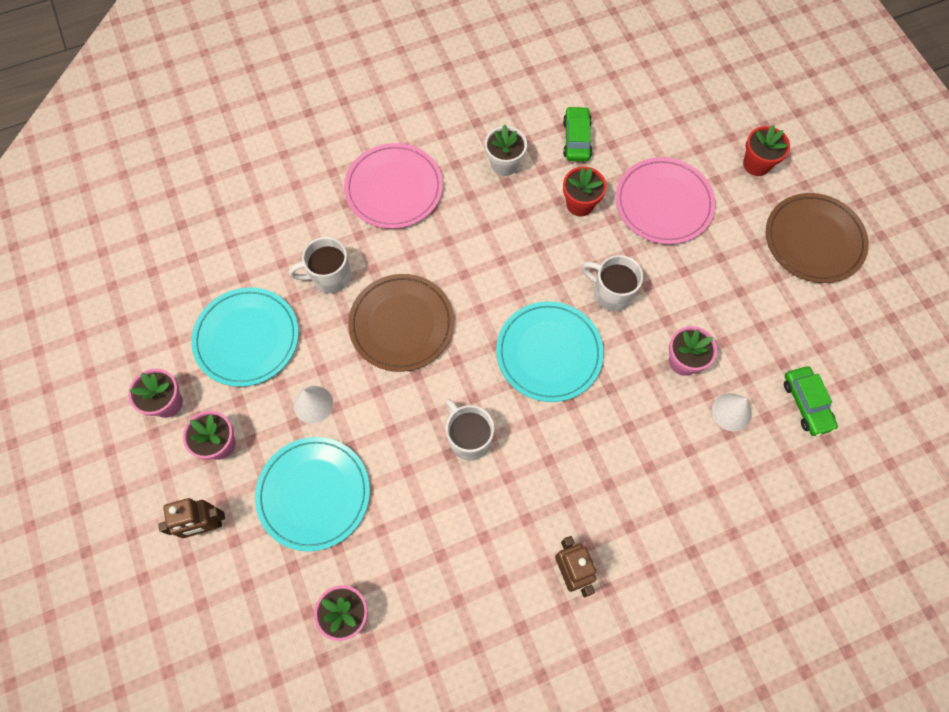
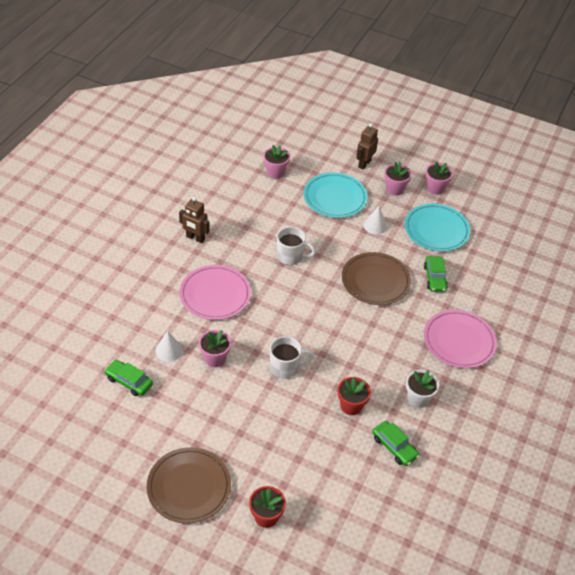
camera: 135 degrees right, 20 degrees down
(330, 276) = (434, 278): white mug -> green car
(549, 353) = (290, 316): turquoise plate -> none
(663, 203) = (303, 443): pink plate -> pink plate (215, 294)

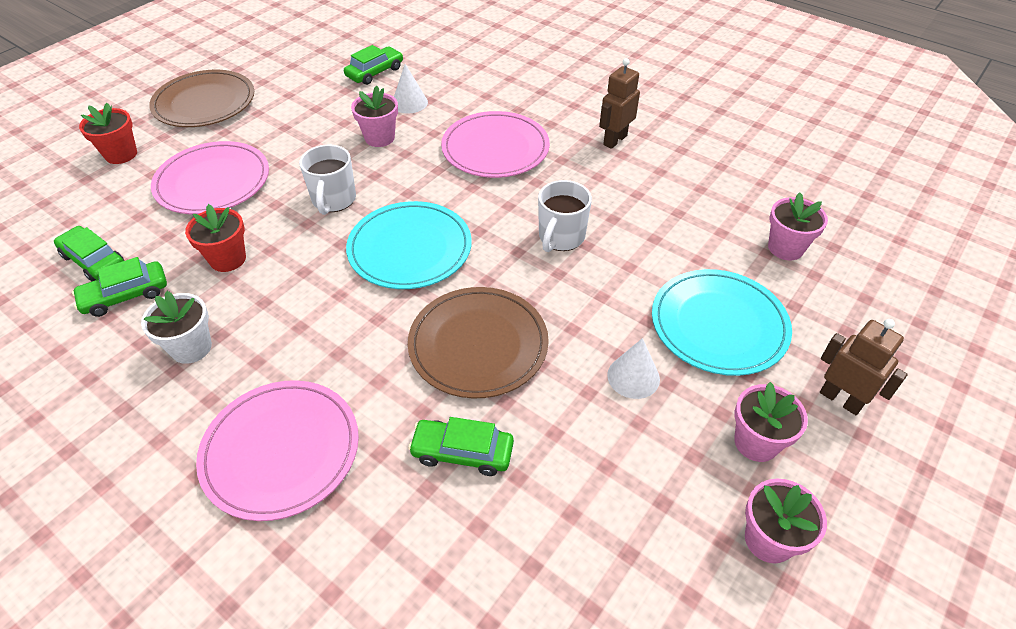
camera: 105 degrees right, 0 degrees up
(283, 442) = (213, 182): none -> pink plate
(373, 478) = (94, 260): none -> green car
(436, 230) = (613, 499): turquoise plate -> turquoise plate (410, 248)

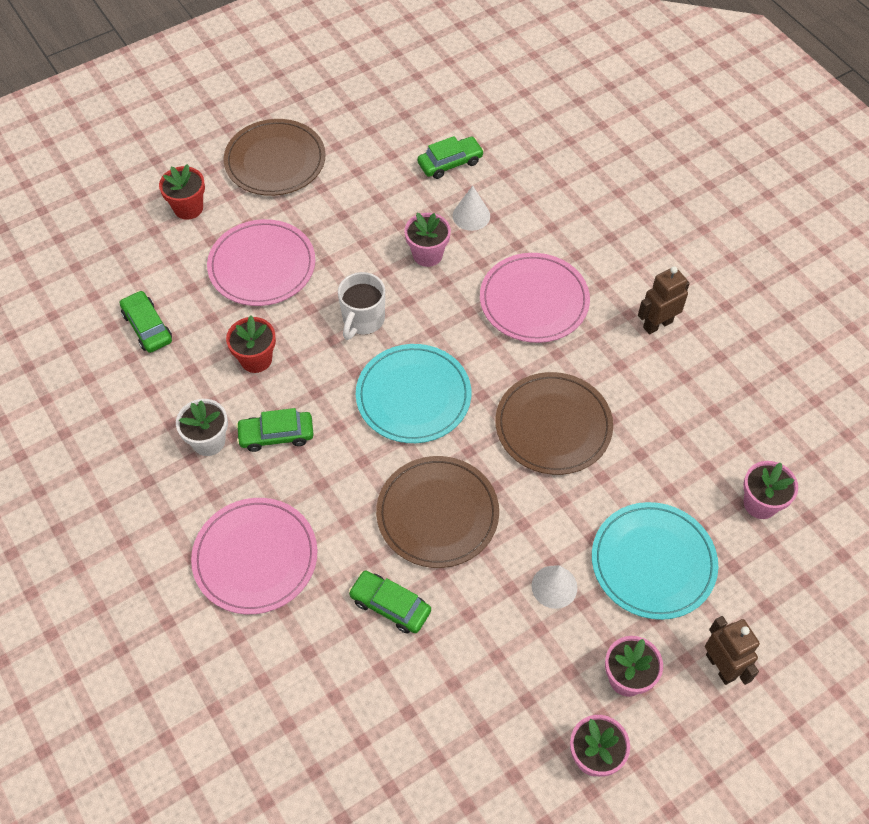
camera: 20 degrees right, 10 degrees up
(125, 295) = (167, 372): green car -> green car (276, 435)
(560, 237) = (553, 426): white mug -> brown plate

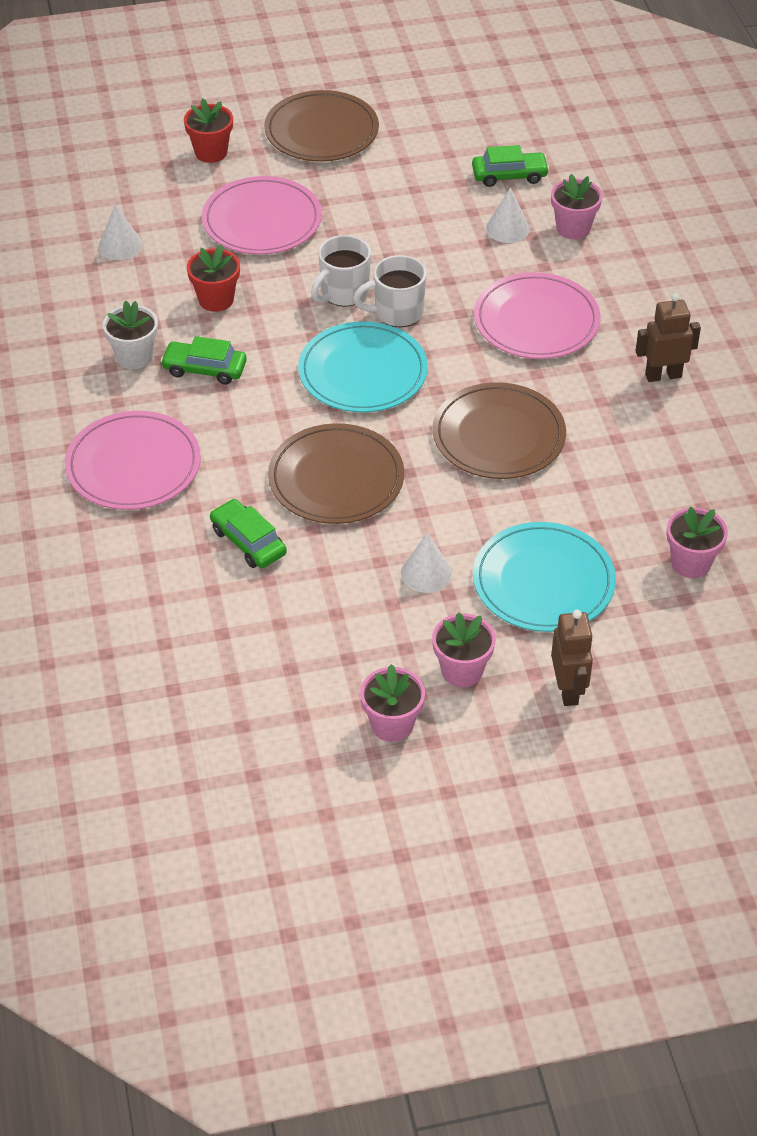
camera: 20 degrees right, 10 degrees down
(147, 327) = (120, 245): green car -> white cone
(416, 326) = (397, 312): none -> white mug
(427, 254) = (442, 252): pink flower pot -> pink flower pot (573, 228)

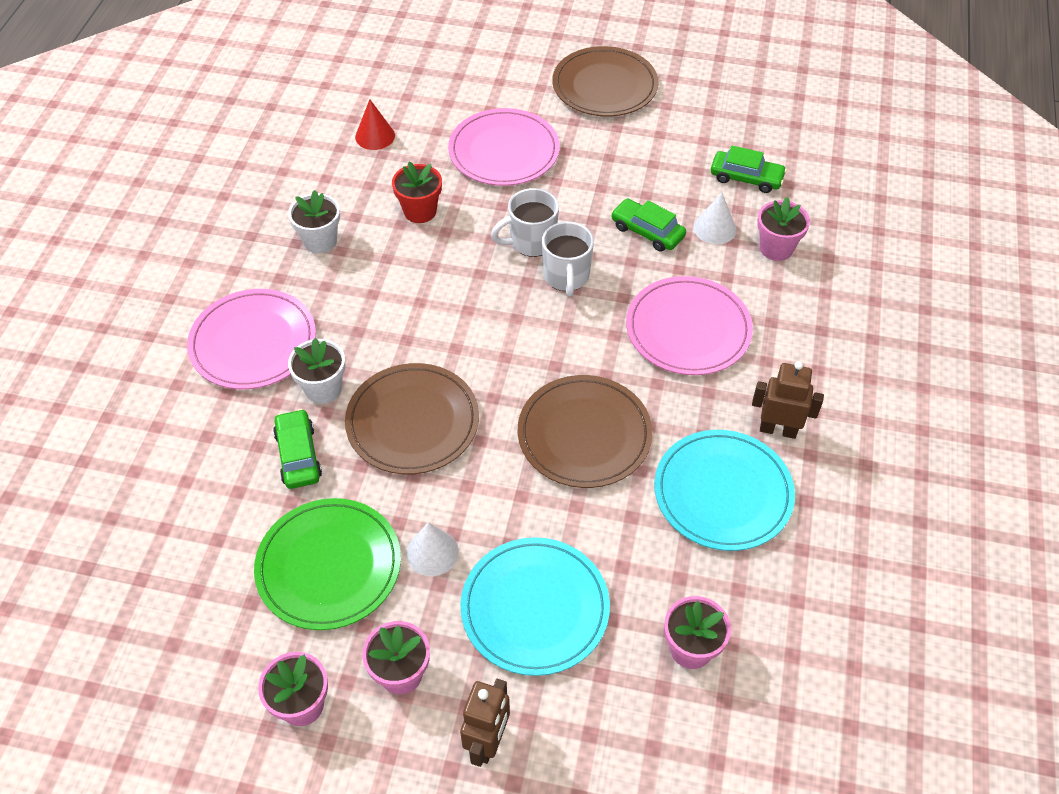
camera: 25 degrees right, 5 degrees up
(120, 245) = (375, 136): white cone -> red cone
(205, 369) = (369, 273): green car -> green car (647, 231)
(211, 152) = (500, 77): red flower pot -> none
(232, 480) = (323, 389): none -> white flower pot
(341, 616) = (329, 566): none -> green plate
(363, 372) = (501, 324): turquoise plate -> turquoise plate (723, 493)
(397, 312) = (566, 277): white mug -> white mug turned 105 degrees counterclockwise

